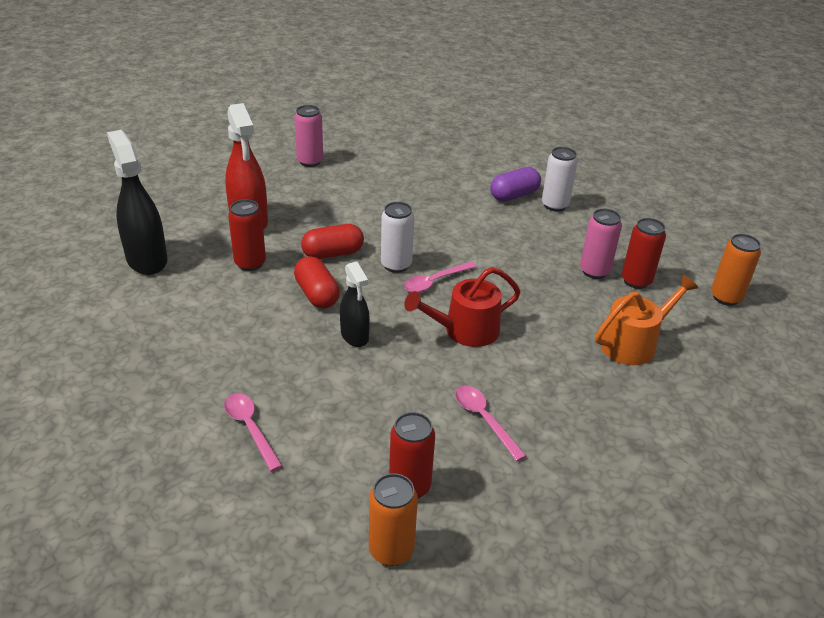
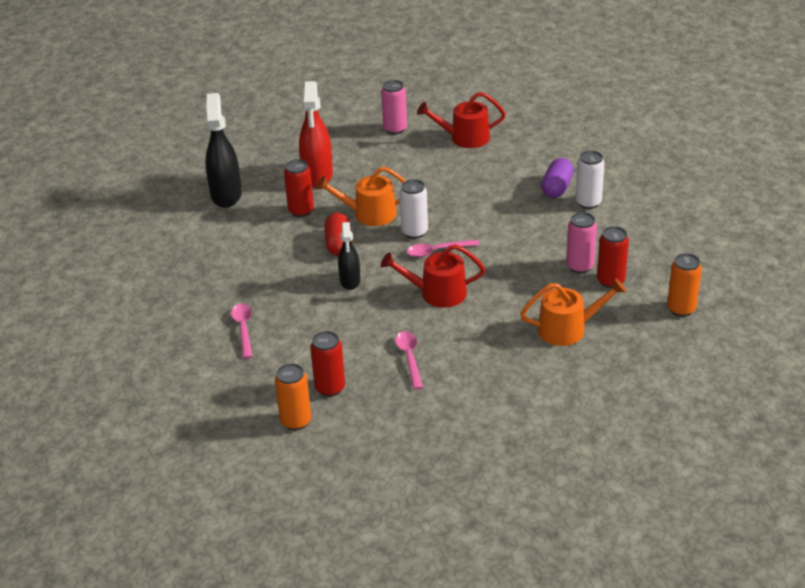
camera: 25 degrees right, 0 degrees up
(333, 253) = (369, 214): red capsule -> orange watering can
(389, 160) = (464, 138): none -> red watering can
(514, 195) = (557, 188): purple capsule -> purple capsule turned 60 degrees counterclockwise

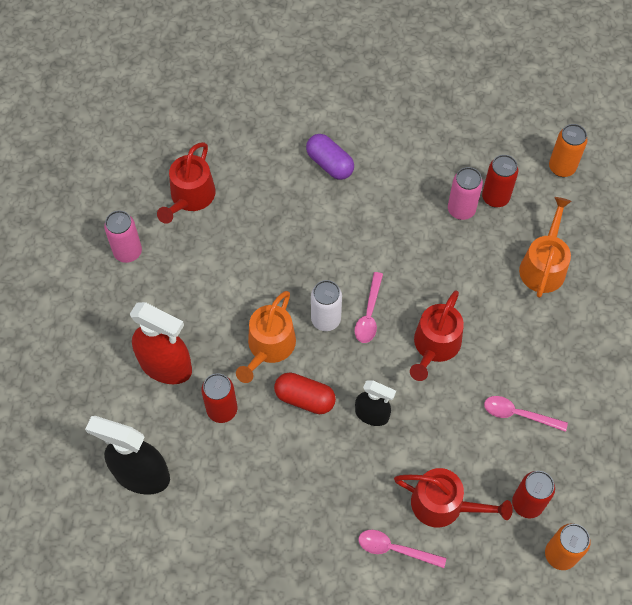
camera: 65 degrees left, 25 degrees up
(298, 342) = (444, 504): none -> red watering can
(588, 203) = (369, 152): white can -> none

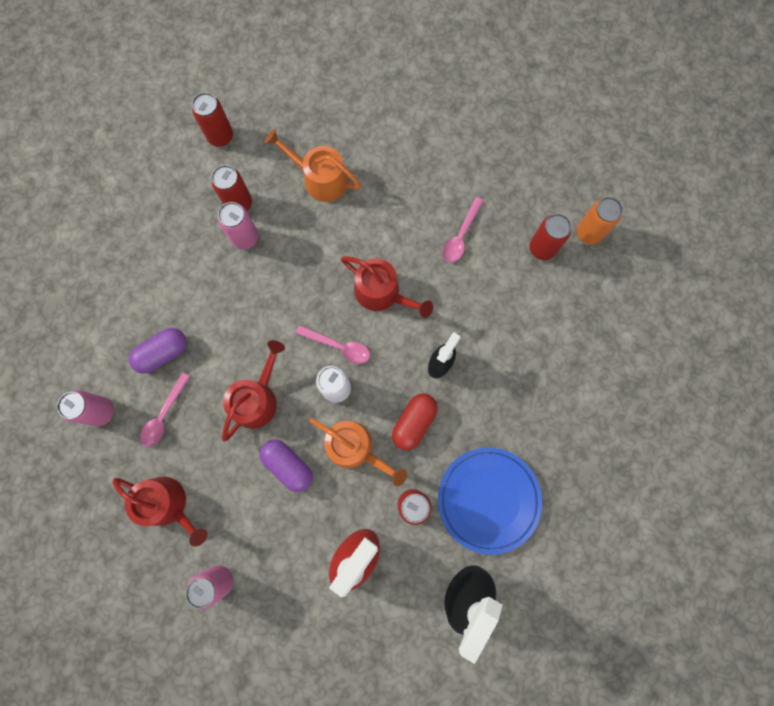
camera: 80 degrees left, 15 degrees up
(238, 484) = (488, 499): none -> blue plate
(242, 290) = (288, 465): none -> purple capsule
(265, 127) = (101, 411): none -> pink can
(395, 549) = (567, 368): pink spoon -> pink spoon (164, 415)
(444, 504) = (533, 318): red watering can -> red watering can (257, 399)
(562, 167) = (220, 136): orange can -> red can

